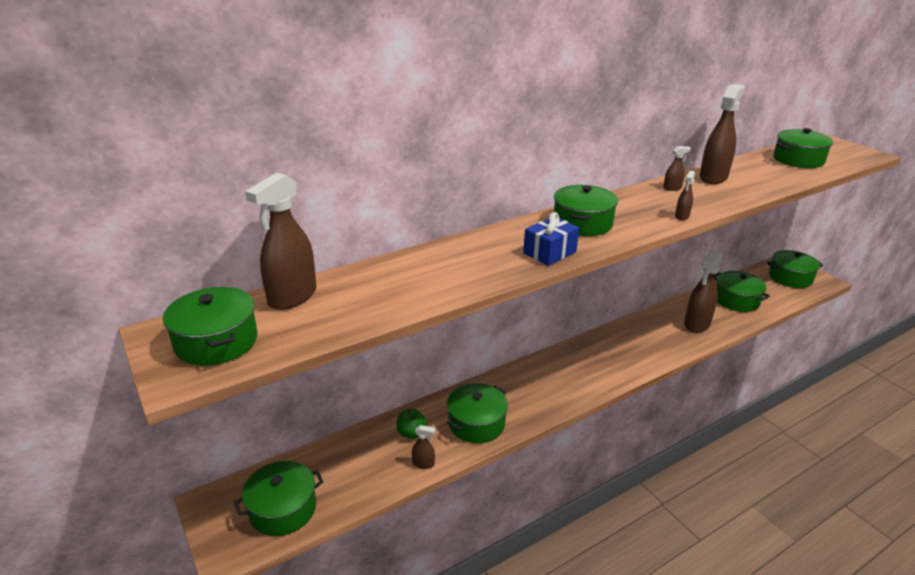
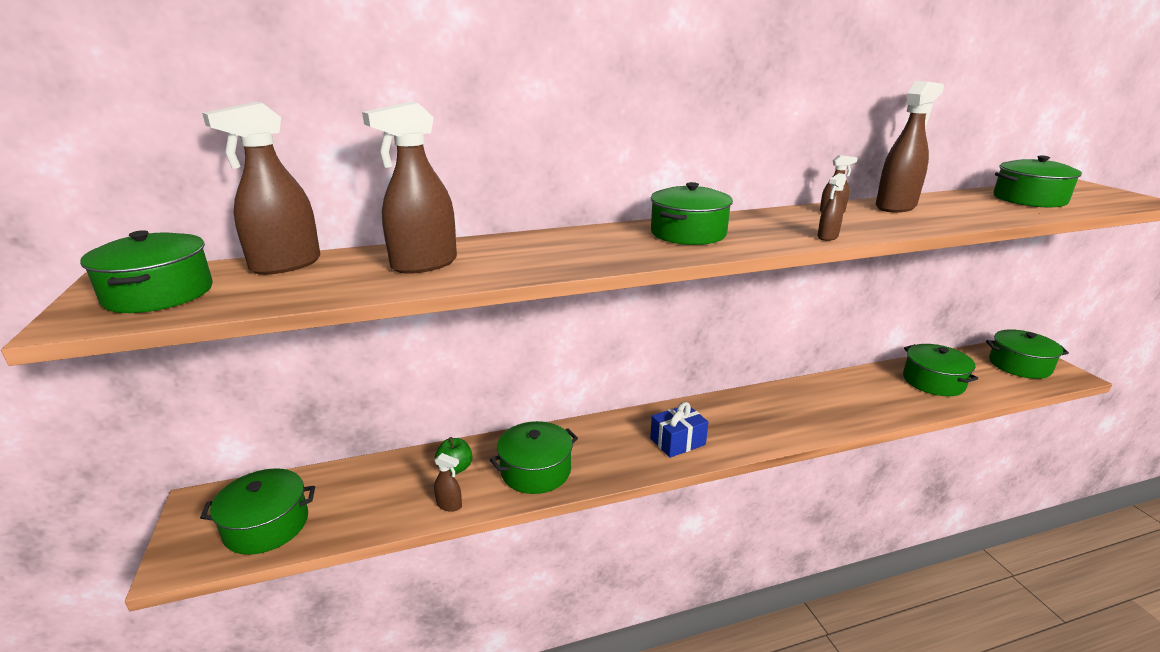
camera: 15 degrees right, 5 degrees down
(549, 253) = (623, 255): blue gift -> blue gift (677, 441)
(697, 324) = (868, 401): brown spray bottle -> brown spray bottle (424, 264)

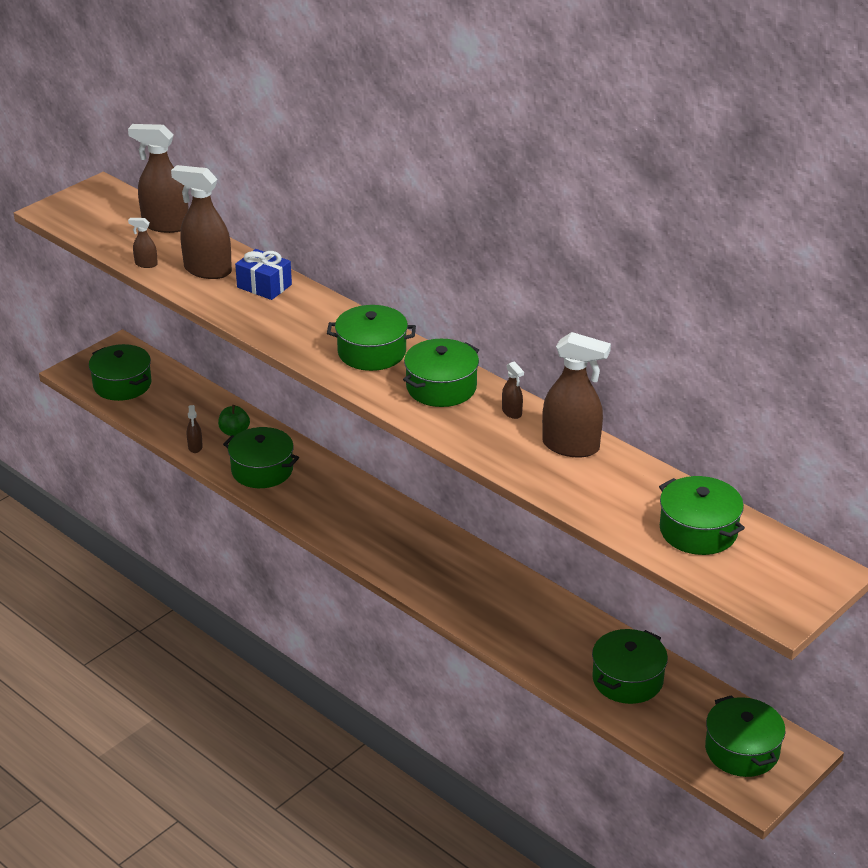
camera: 60 degrees right, 10 degrees up
(159, 294) = (95, 212): green pot -> green pot (441, 387)
(677, 441) = (360, 530): blue gift -> blue gift (264, 286)
(827, 237) = (423, 419): brown spray bottle -> brown spray bottle (146, 264)

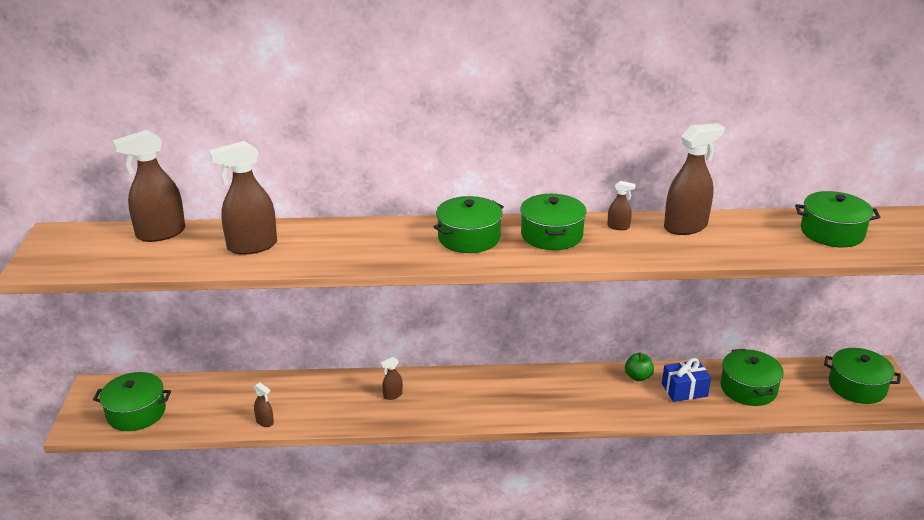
camera: 45 degrees left, 5 degrees down
(146, 264) = (191, 265): brown spray bottle -> brown spray bottle (392, 395)
(234, 432) = (279, 394): green apple -> green apple (638, 377)
(262, 470) = (339, 407): green pot -> none
(264, 286) = (316, 236): blue gift -> blue gift (684, 390)

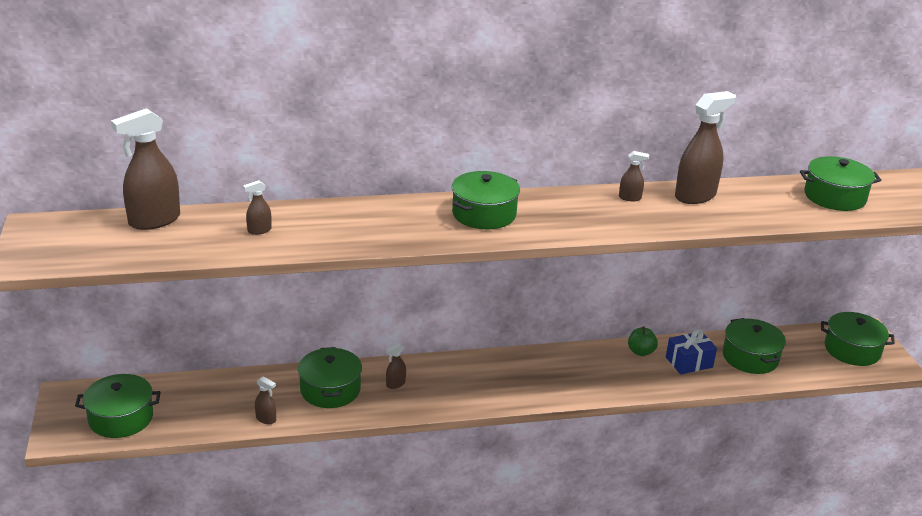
camera: 10 degrees left, 0 degrees up
(252, 246) = (259, 230): brown spray bottle -> brown spray bottle, size x0.46
(551, 235) = (566, 208): green pot -> green pot (330, 390)

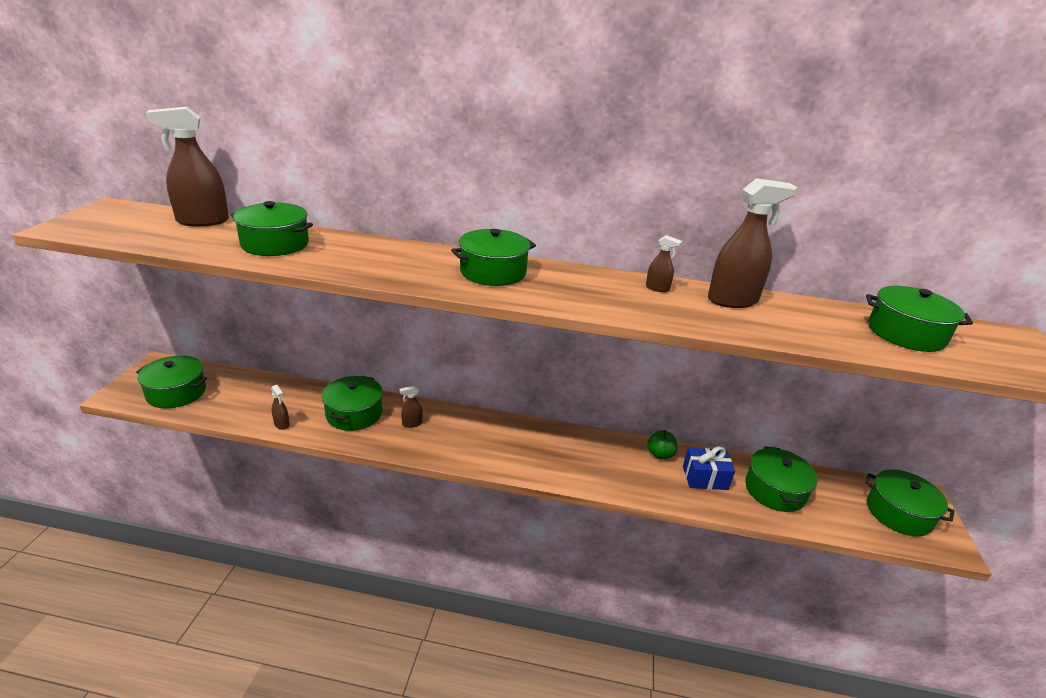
camera: 20 degrees right, 0 degrees up
(259, 230) = (275, 244): brown spray bottle -> green pot

